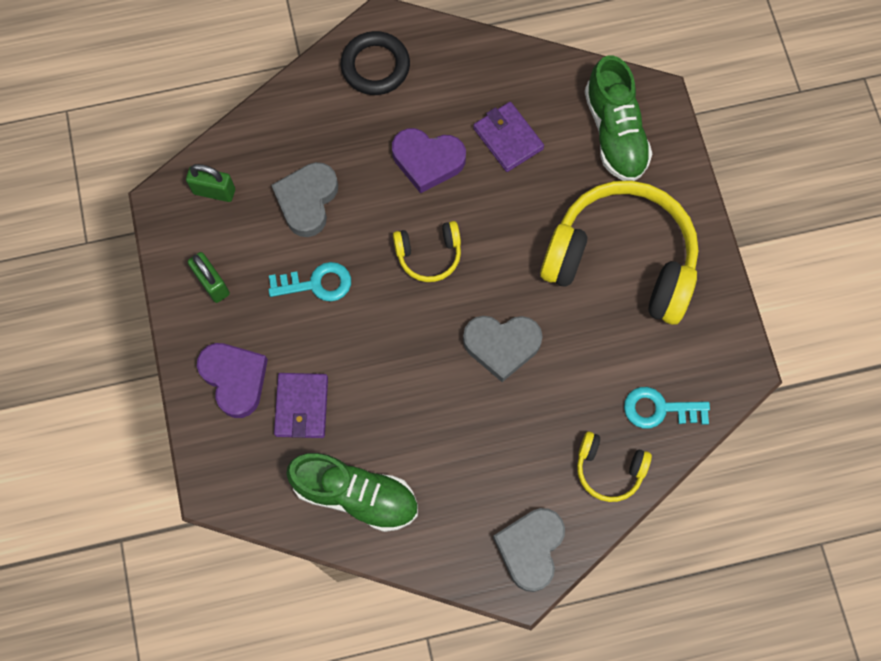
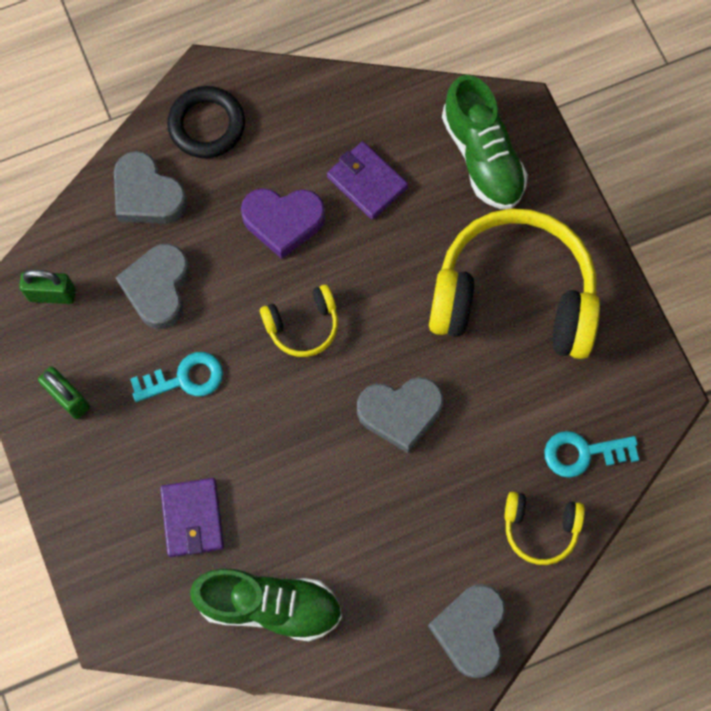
camera: 10 degrees left, 0 degrees up
(235, 379) = (113, 501): purple heart -> none
(312, 118) = (147, 194): none -> grey heart

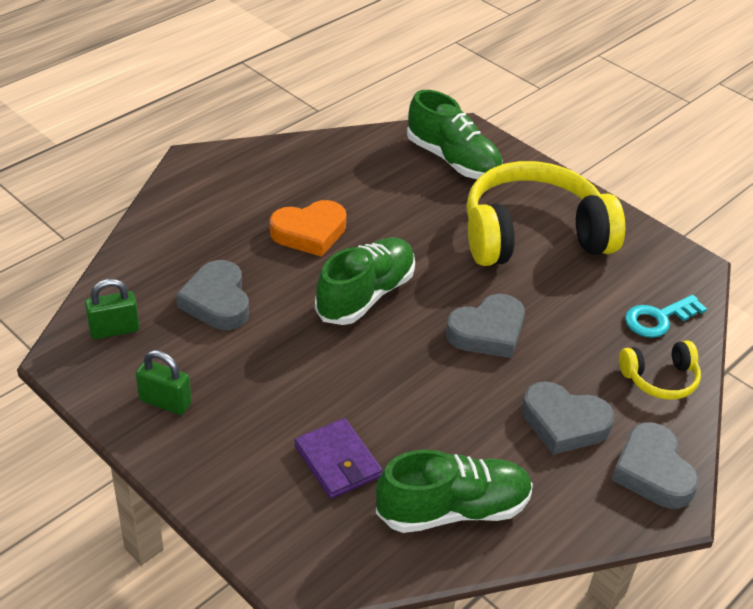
camera: 25 degrees left, 30 degrees down
(147, 194) = (176, 242): grey heart -> grey heart (564, 423)
(184, 379) = (275, 358): turquoise key -> none
(207, 125) = (209, 188): black ring -> none
(283, 221) = (309, 233): purple heart -> orange heart
(303, 326) = (365, 295): yellow headphones -> green shoe
(367, 182) = (368, 194): purple wallet -> none

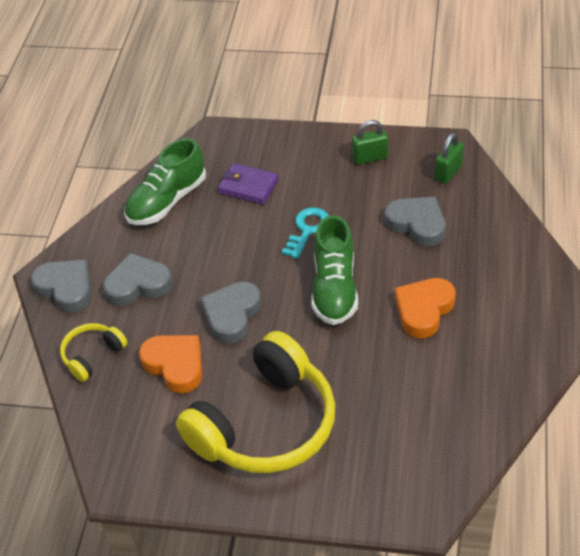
camera: 150 degrees right, 5 degrees up
(453, 160) = (397, 463): green shoe -> none
(579, 322) = (175, 365): none -> orange heart
(658, 319) = (118, 407): turquoise key -> turquoise key (307, 230)

